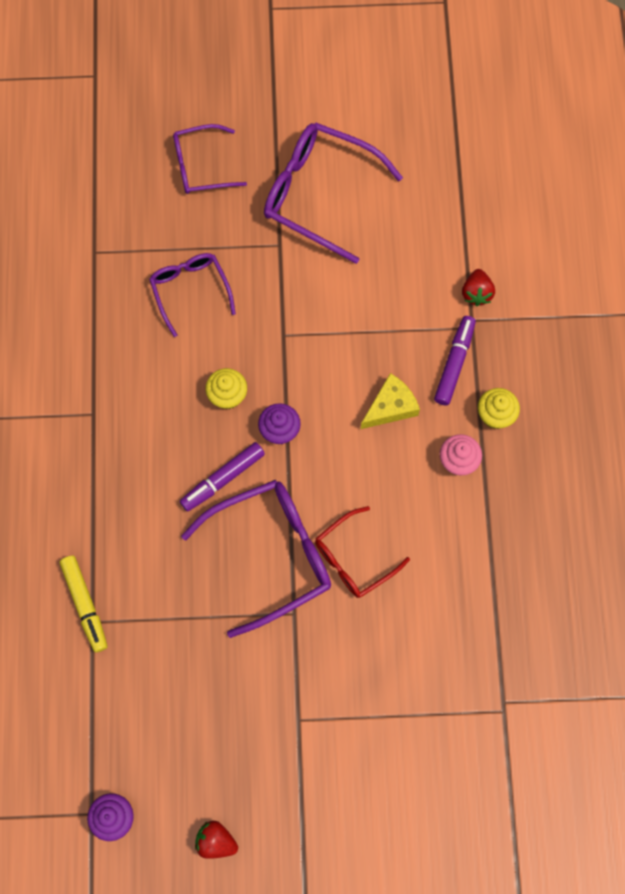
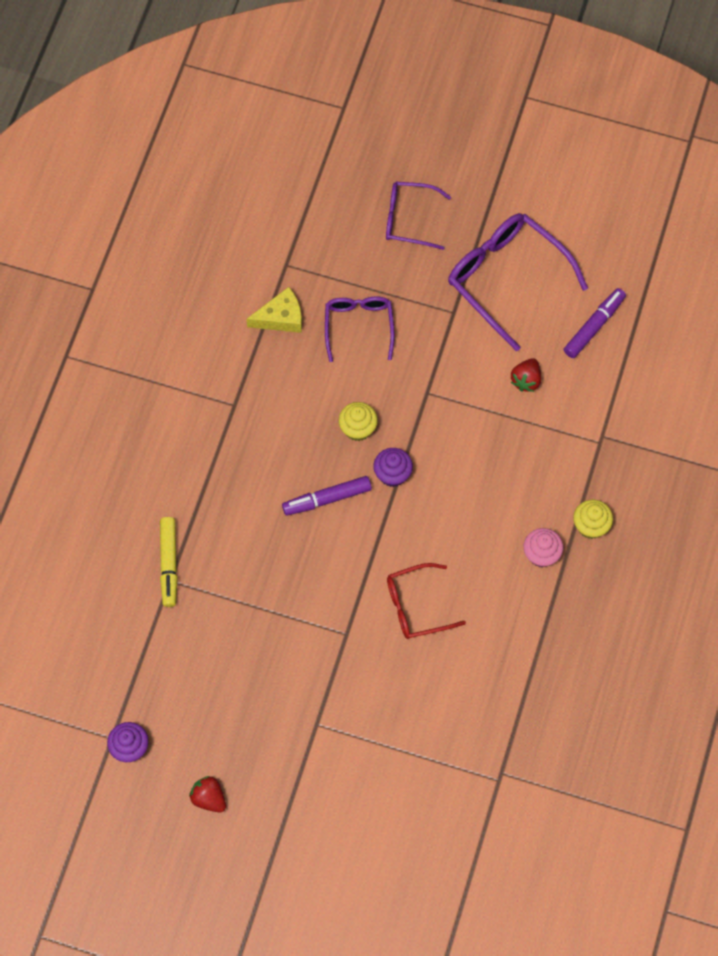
camera: 20 degrees right, 5 degrees down
(272, 554) = (346, 578): purple glasses -> none
(390, 407) = (499, 487): yellow cheese -> yellow cheese (281, 317)
(454, 363) = (571, 468): purple marker -> purple marker (594, 326)
(476, 293) = (616, 413): red strawberry -> red strawberry (526, 380)

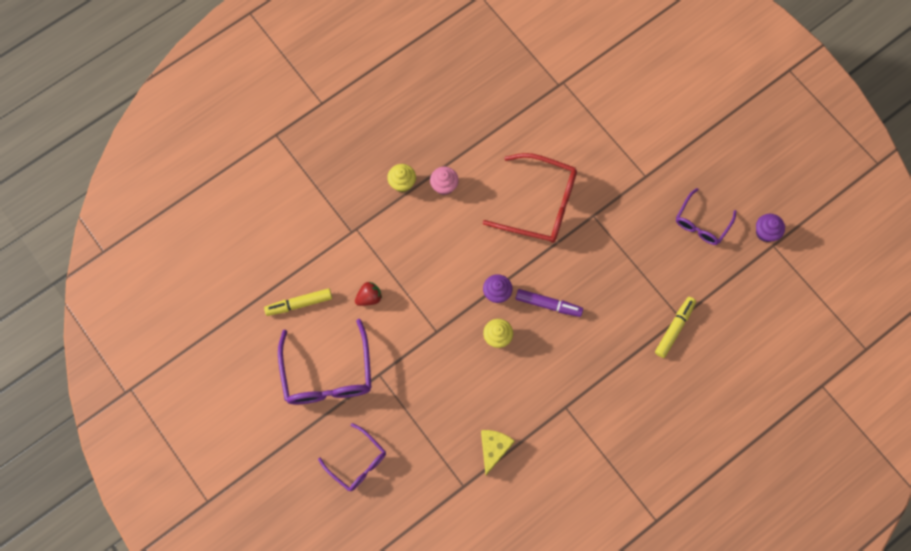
camera: 145 degrees left, 5 degrees up
(209, 798) = (735, 175): red strawberry -> none
(281, 317) = (493, 449): yellow cheese -> yellow cheese turned 90 degrees clockwise
(359, 326) = (447, 407): purple glasses -> purple glasses (701, 223)
(416, 606) = (540, 204): red glasses -> red glasses, size x1.66
(594, 326) = (299, 304): purple marker -> yellow marker

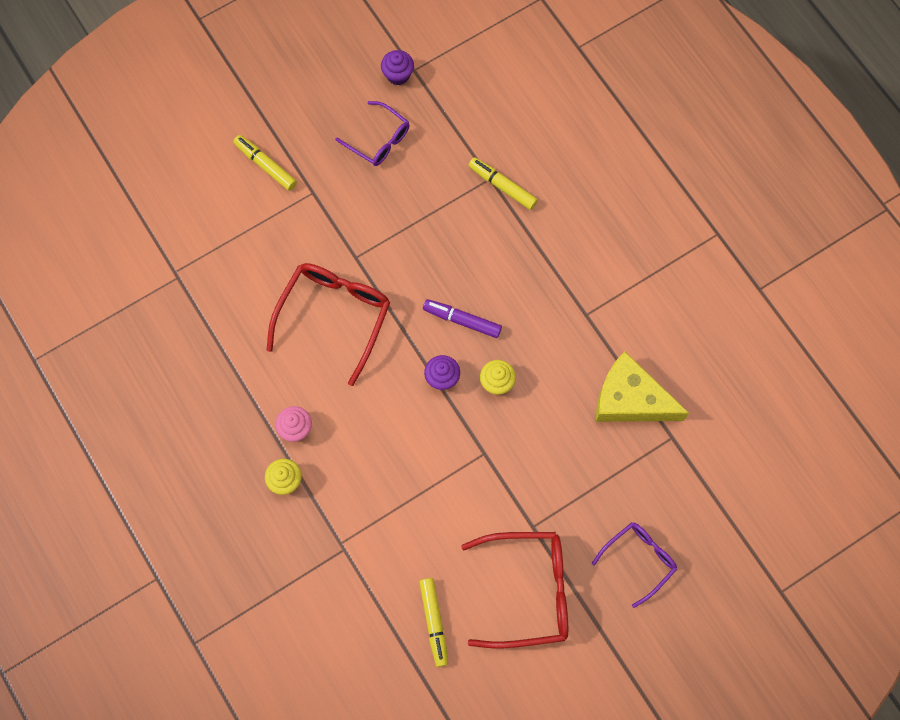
camera: 85 degrees left, 0 degrees up
(327, 374) = (528, 590): purple glasses -> red glasses
(369, 297) = (434, 532): red strawberry -> none
(493, 449) = (630, 399): yellow cheese -> yellow cheese, size x1.71
(548, 305) = (462, 320): purple marker -> purple marker turned 90 degrees counterclockwise
(664, 137) = (266, 165): none -> yellow marker

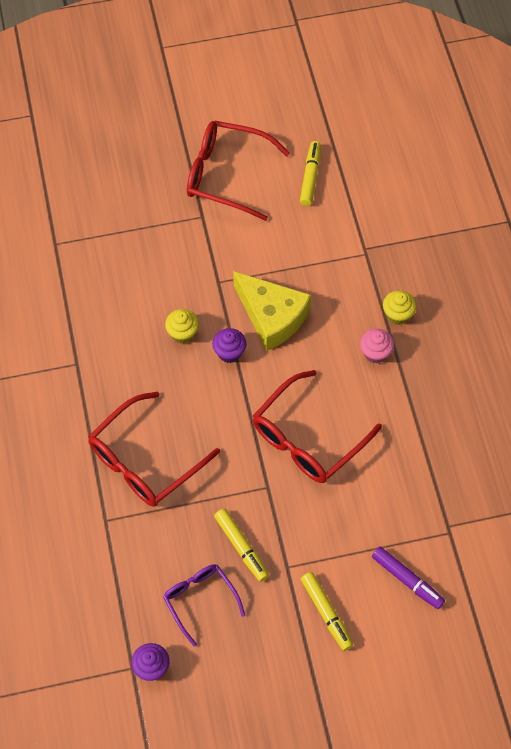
camera: 160 degrees left, 10 degrees down
(462, 320) = (191, 395): purple marker -> purple marker (407, 580)
(479, 243) = (144, 461): none -> red glasses
(502, 186) = (97, 508): yellow marker -> yellow marker (241, 547)
(630, 399) = (74, 283): yellow cheese -> yellow cheese (272, 316)
(639, 559) = (128, 168): purple glasses -> none

